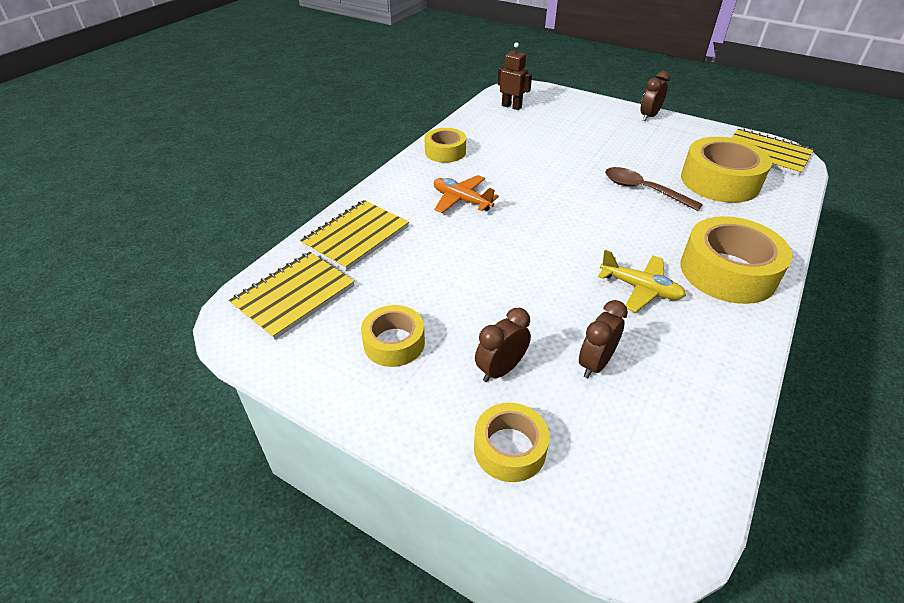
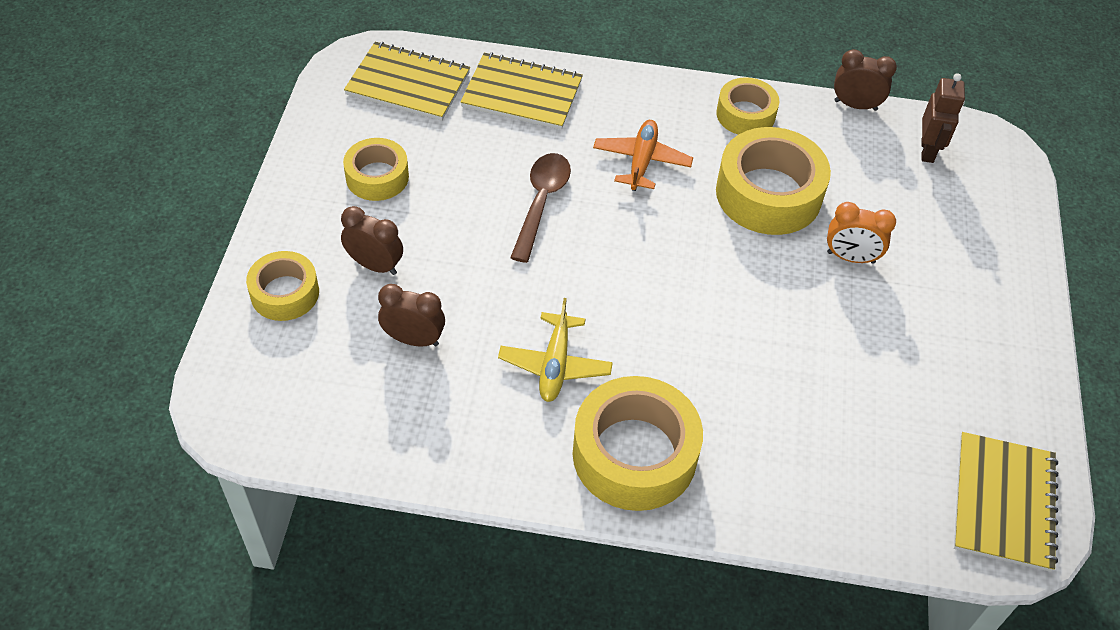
camera: 65 degrees right, 10 degrees up
(581, 149) = (850, 257): none -> orange clock
(643, 190) = (781, 344): brown spoon -> brown spoon (541, 202)
(649, 116) = (1025, 328): brown clock -> brown clock (855, 105)
(720, 181) = (867, 438): yellow tape -> yellow tape (768, 194)

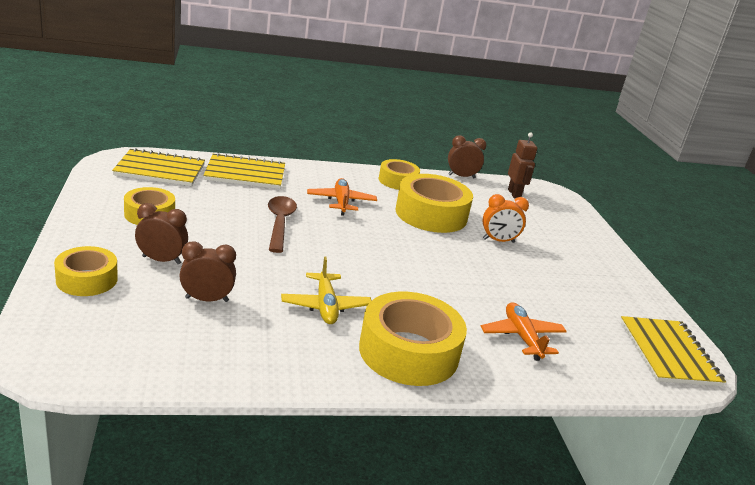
camera: 20 degrees left, 25 degrees down
(798, 448) = (522, 337): none -> orange plane

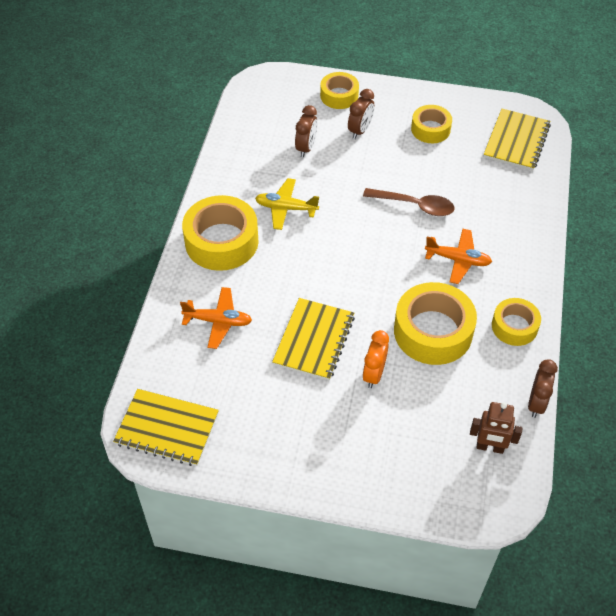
camera: 115 degrees right, 25 degrees up
(245, 174) = (516, 198): yellow notebook -> yellow notebook (314, 340)

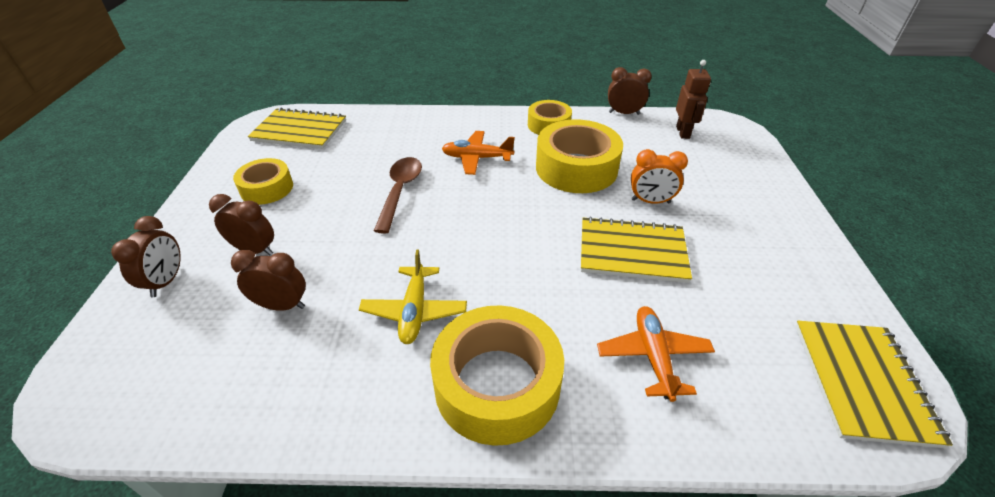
camera: 100 degrees left, 10 degrees down
(339, 96) = (166, 281): yellow tape -> brown clock
(458, 260) = (477, 158): orange plane -> orange plane turned 90 degrees counterclockwise

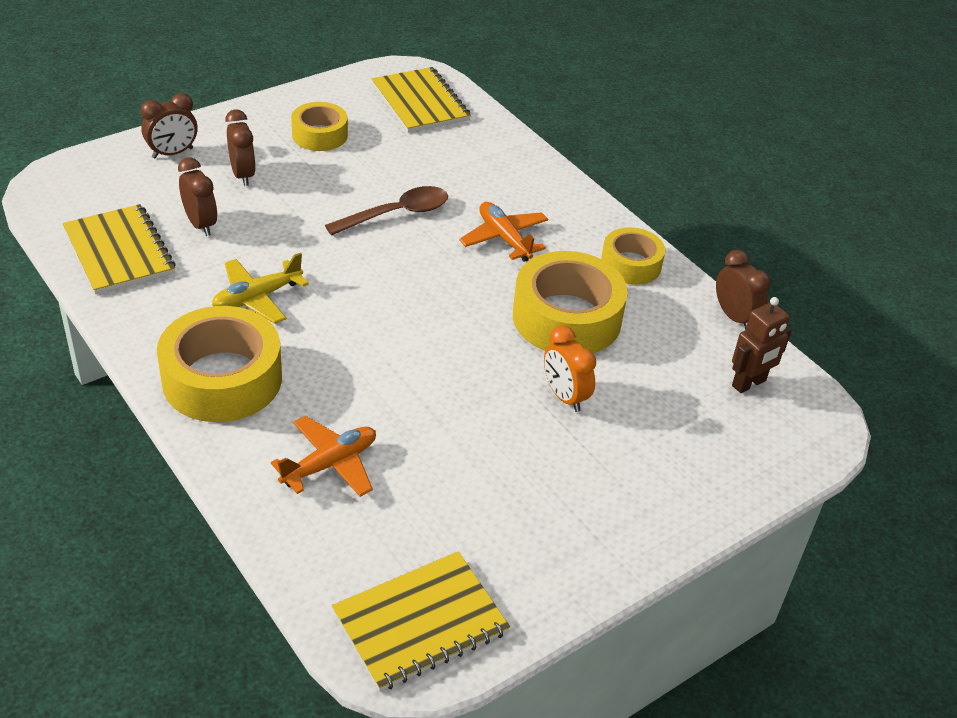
camera: 50 degrees right, 0 degrees up
(632, 252) = (462, 407): yellow notebook -> yellow notebook (119, 251)

